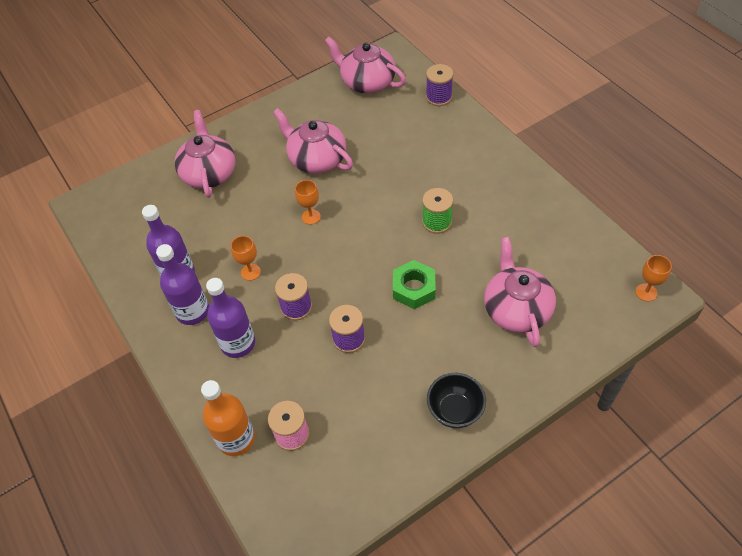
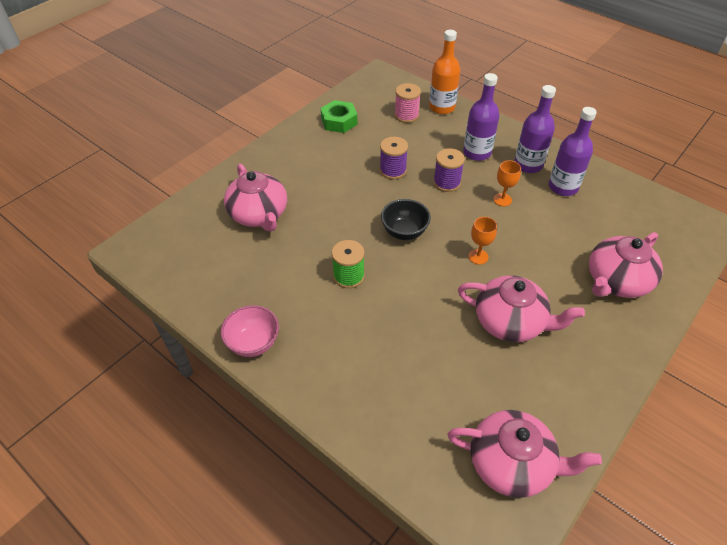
camera: 160 degrees right, 5 degrees down
(209, 173) = (616, 281): pink teapot -> pink teapot turned 75 degrees clockwise
(414, 288) = (352, 214): green nut -> green nut (339, 121)
(439, 97) = (396, 456): purple spool -> none
(455, 410) = (298, 145): black bowl -> black bowl (404, 232)
(530, 181) = (253, 343): none -> pink bowl
(646, 292) = (140, 249): orange goblet -> none

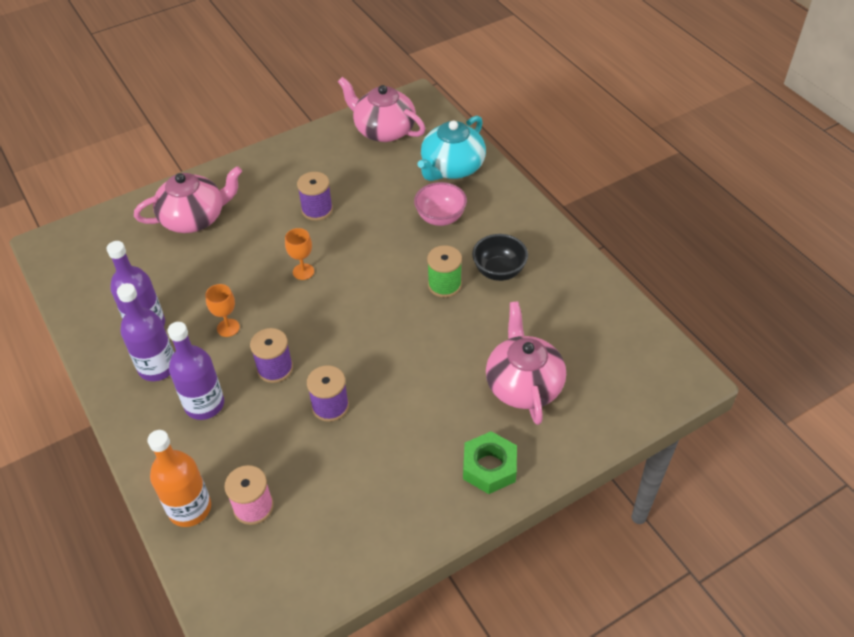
camera: 160 degrees left, 0 degrees up
(253, 343) = (555, 247): pink bowl -> pink bowl (440, 218)
(339, 121) = (362, 525): green nut -> green nut (489, 467)
(398, 422) = (452, 168): none -> turquoise teapot
(404, 232) = (363, 317): black bowl -> black bowl (499, 271)
(510, 322) = (317, 210): pink teapot -> purple spool

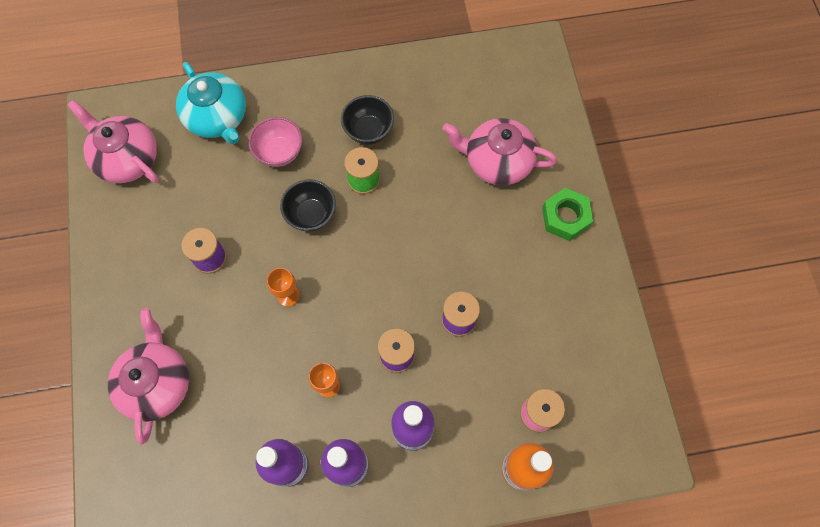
camera: 70 degrees left, 20 degrees up
(383, 130) = (127, 158): pink teapot -> pink teapot turned 75 degrees clockwise
(389, 260) = (311, 215): none -> black bowl

